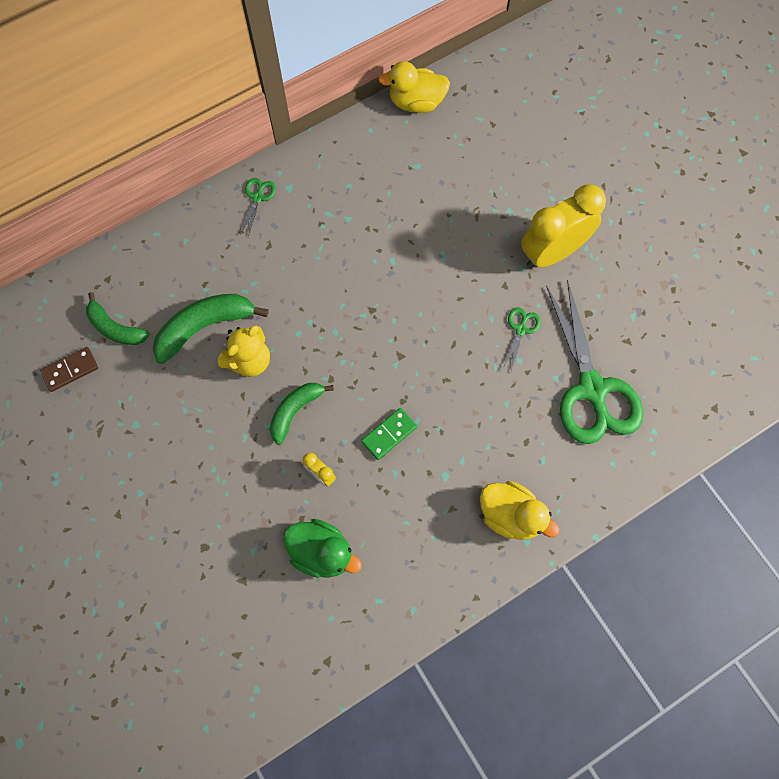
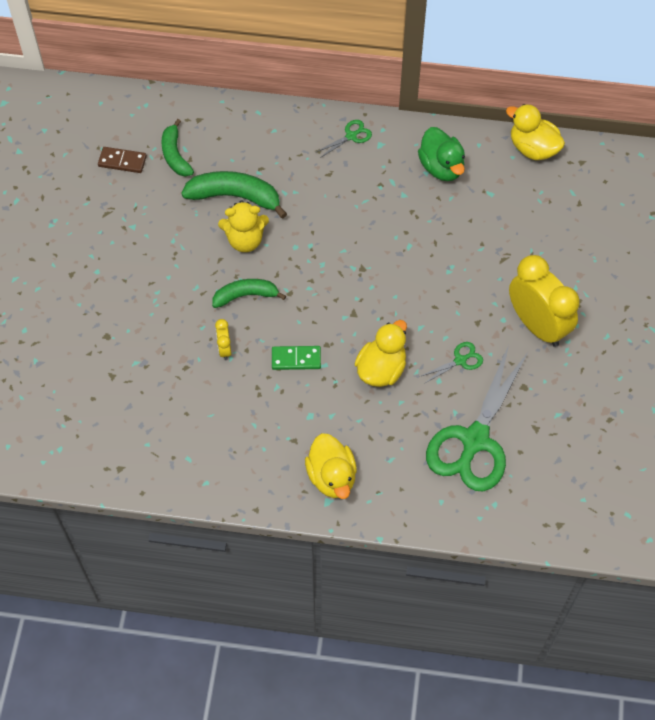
camera: 40 degrees right, 10 degrees down
(322, 552) = (179, 398): green duck -> green duck (441, 167)
(466, 387) = (381, 369): none -> yellow duck
(552, 253) = (537, 325): yellow clock -> yellow clock turned 45 degrees clockwise

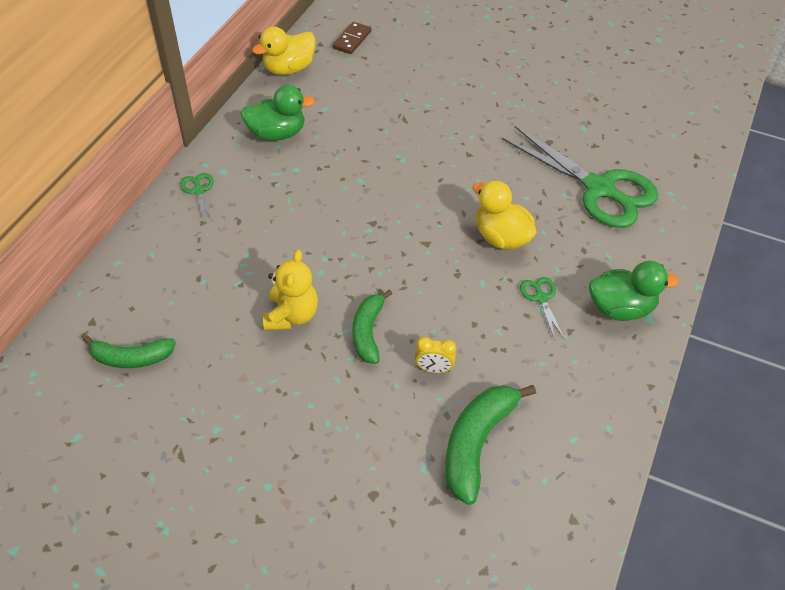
camera: 75 degrees left, 10 degrees down
(122, 161) = (107, 419): brown domino -> brown domino (352, 40)
(235, 196) = (225, 311): green banana -> green banana (476, 443)
(296, 359) = (467, 305): green domino -> none
(332, 476) = (620, 308): yellow duck -> green duck
(460, 360) = (508, 177): green scissors -> green scissors (541, 298)
(537, 325) = (485, 116): yellow clock -> none

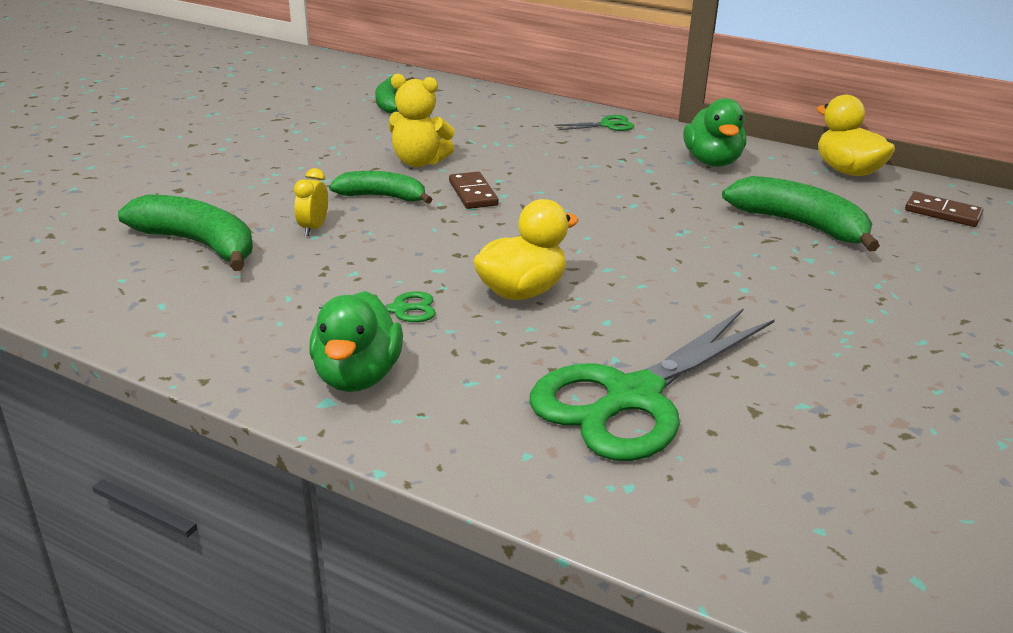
camera: 95 degrees right, 20 degrees down
(353, 273) = (473, 193): none -> brown domino
(380, 102) = (800, 225): none -> green banana

